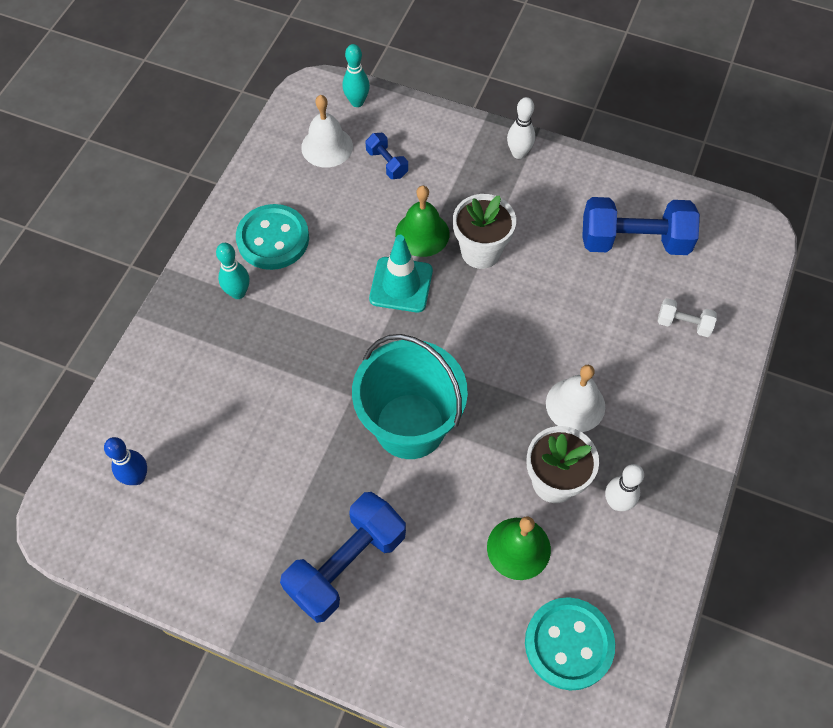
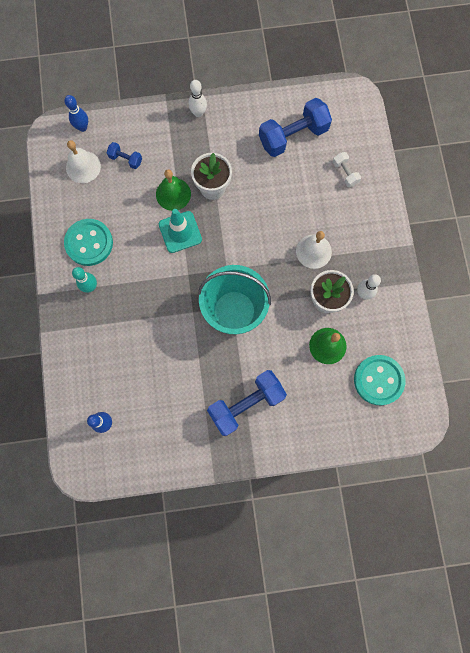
camera: 30 degrees left, 15 degrees up
(346, 564) = (246, 404): blue dumbbell -> blue dumbbell turned 45 degrees clockwise
(357, 102) = (82, 127): turquoise bowling pin -> blue bowling pin
(683, 324) = (345, 173): white dumbbell -> white dumbbell turned 75 degrees clockwise

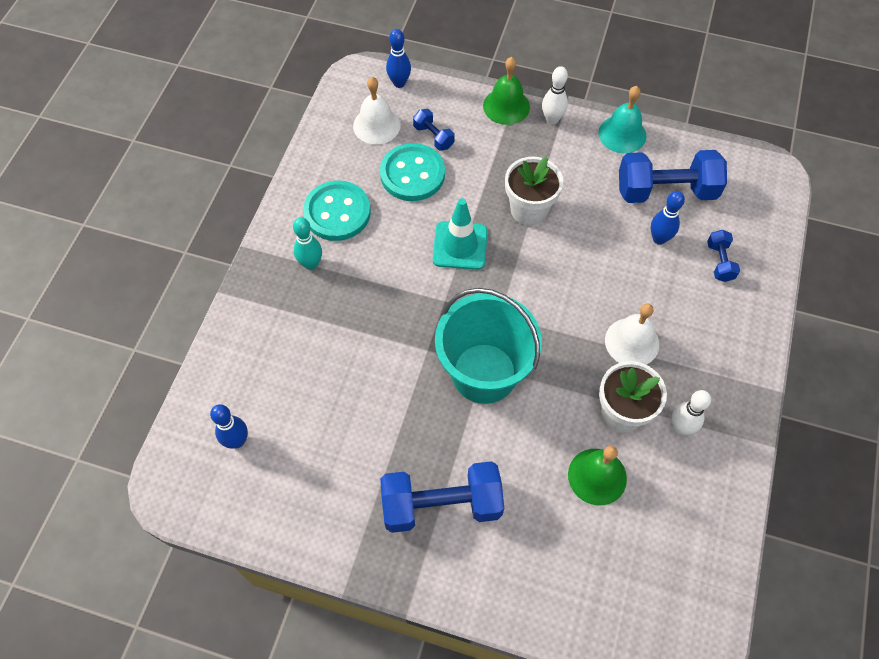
camera: 25 degrees right, 15 degrees down
(173, 194) = (473, 198): green bell -> green bell (506, 106)
(249, 105) = (622, 134): none -> turquoise bell
(302, 173) = (659, 239): none -> blue bowling pin
(345, 173) = (719, 262): white dumbbell -> blue dumbbell
(378, 380) = (653, 560): turquoise button -> turquoise button (412, 174)

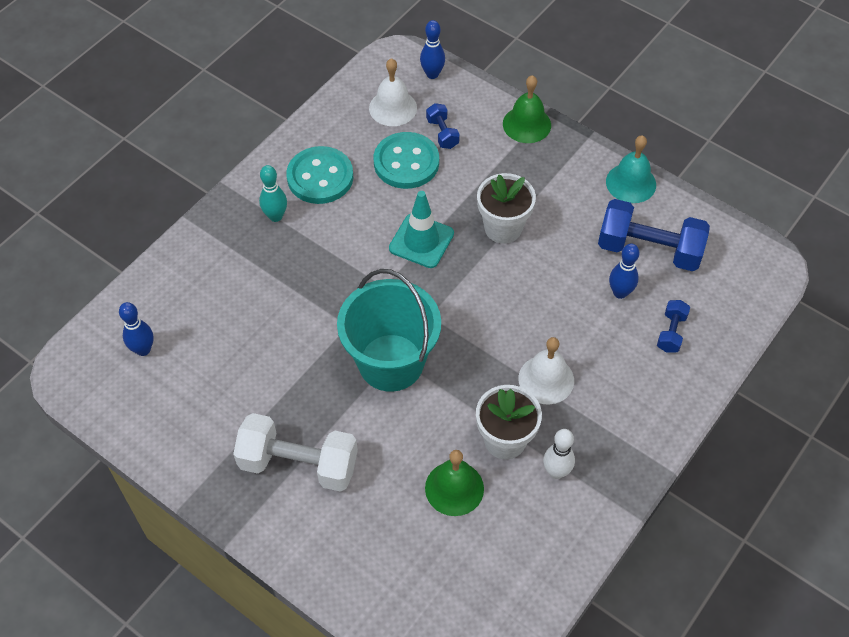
camera: 20 degrees right, 5 degrees down
(441, 504) = (299, 464): blue dumbbell -> white dumbbell
(552, 119) = (566, 149): white bowling pin -> none

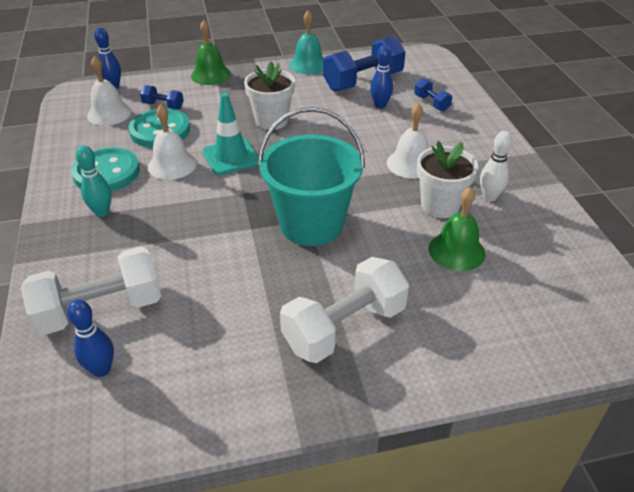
camera: 50 degrees left, 15 degrees down
(188, 303) = (100, 309): none -> white dumbbell
(371, 210) = (172, 165): none -> white bell

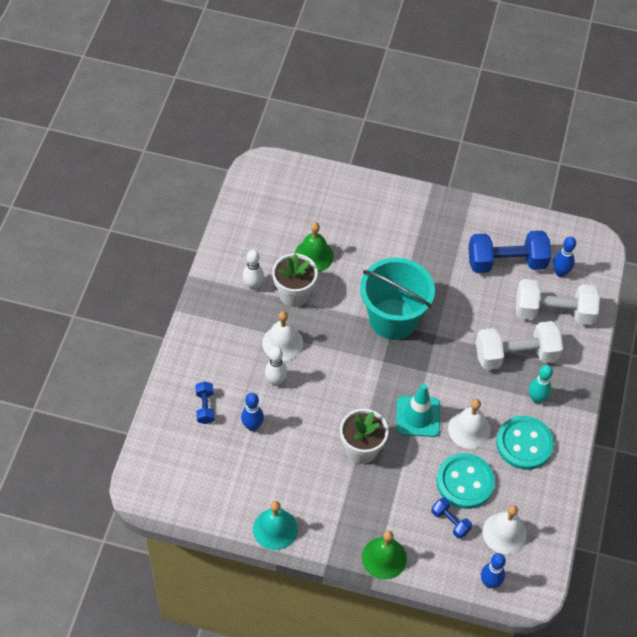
camera: 155 degrees left, 15 degrees up
(344, 327) = (416, 238): white dumbbell -> white dumbbell (516, 355)
(363, 81) = (241, 471): blue dumbbell -> blue dumbbell (506, 262)
(389, 137) = (275, 381): none -> white bowling pin

